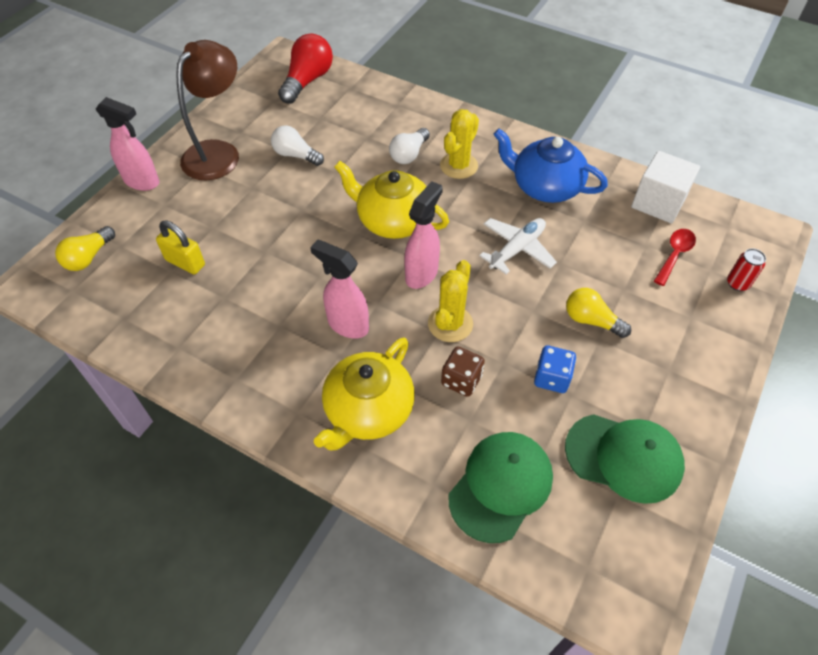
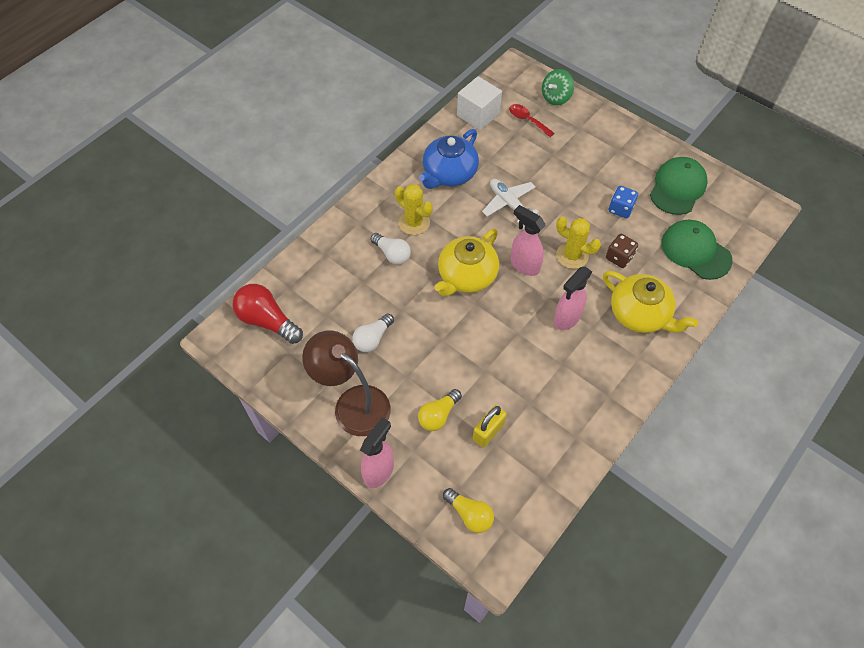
camera: 80 degrees left, 5 degrees up
(591, 320) = (577, 178): yellow light bulb -> yellow light bulb (438, 415)
(737, 283) = (556, 97): red can -> green spinning top

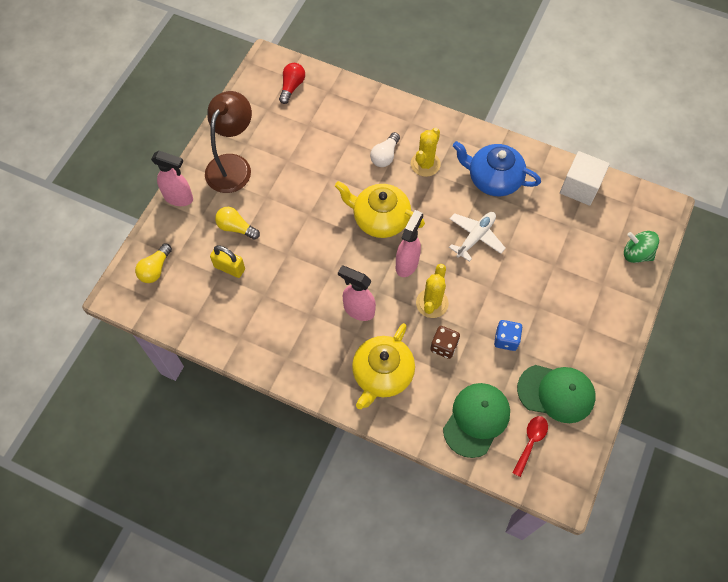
camera: 75 degrees right, 5 degrees up
(267, 320) = (292, 87): red light bulb -> red light bulb, size x0.66
(372, 338) = (295, 163): white light bulb -> none
(527, 120) = (592, 233): red spoon -> red spoon (531, 442)

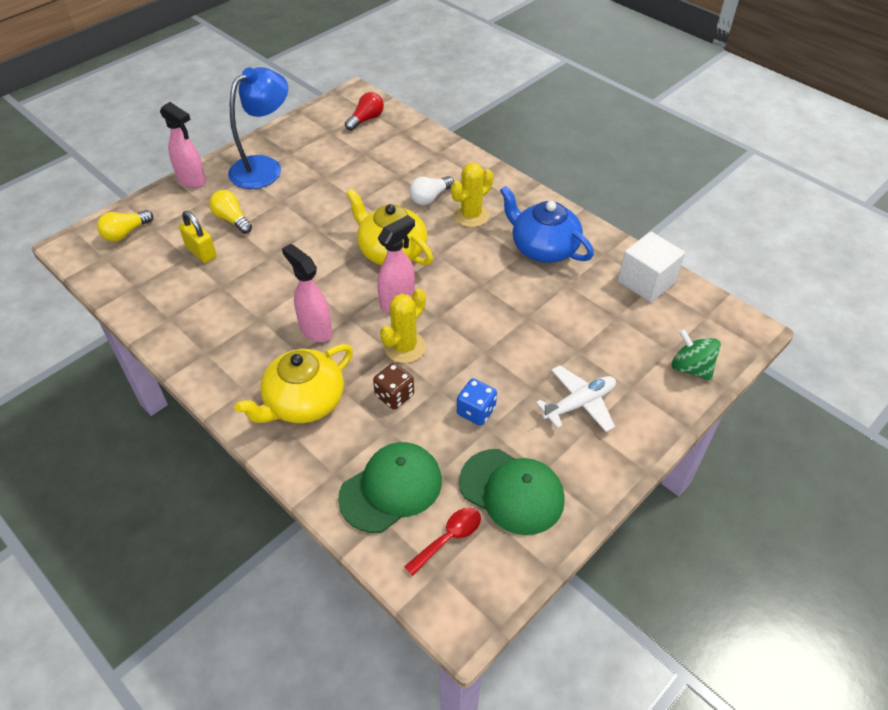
camera: 20 degrees right, 15 degrees down
(232, 165) = (264, 167): brown lamp -> blue lamp
(475, 237) = (493, 297): white plane -> white plane (579, 404)

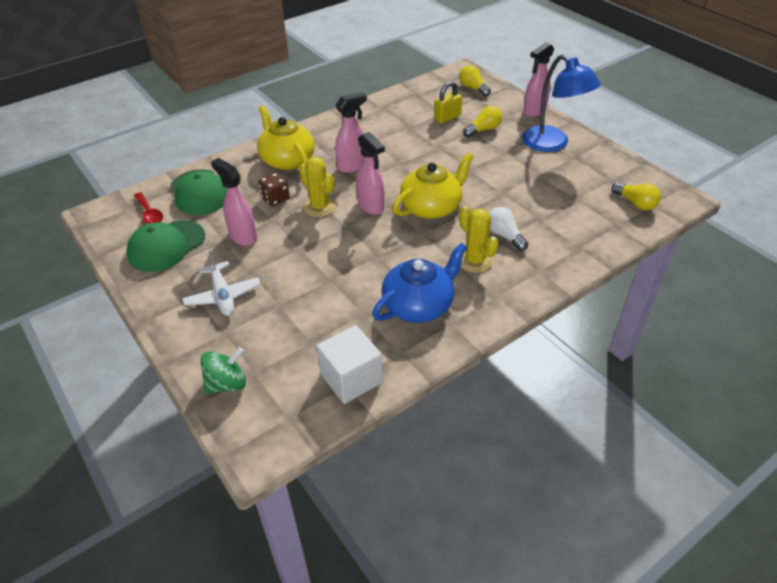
camera: 100 degrees right, 5 degrees down
(366, 119) = (635, 203): red light bulb -> yellow light bulb
(476, 411) = (243, 237): blue dice -> pink spray bottle

